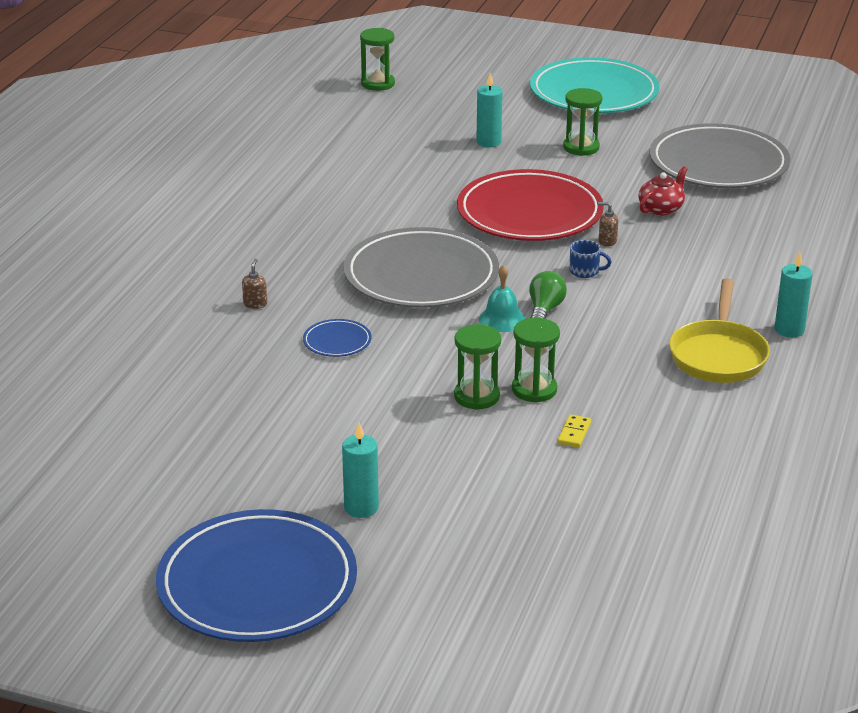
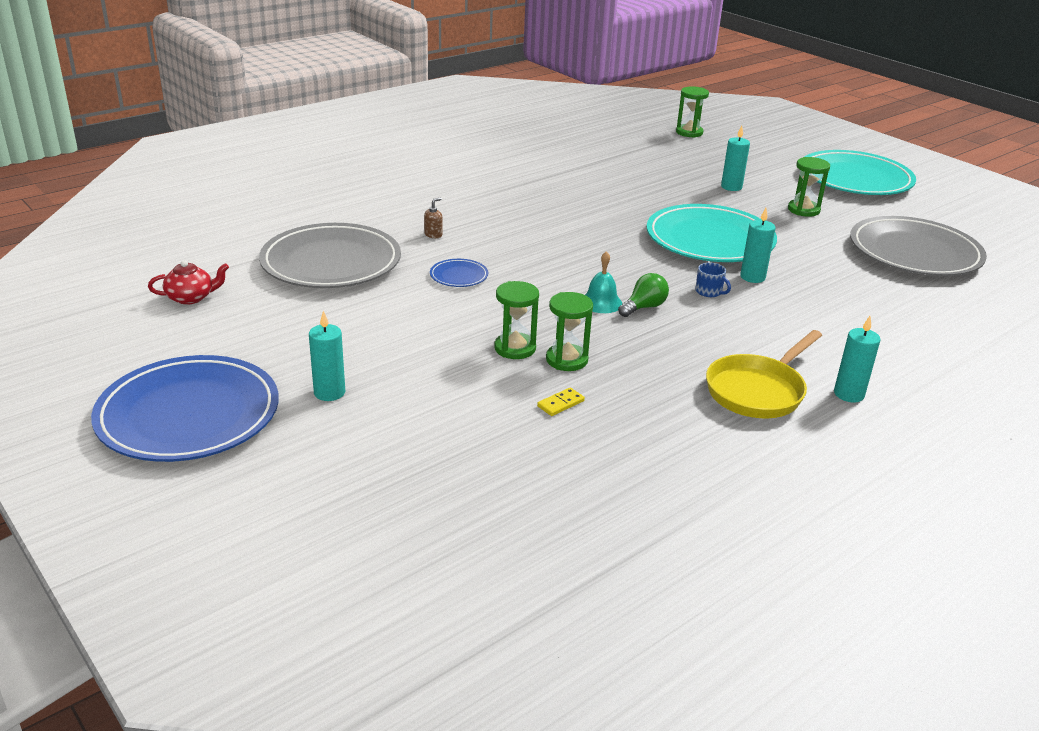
camera: 30 degrees right, 0 degrees up
(421, 276) = (574, 254): grey plate -> grey plate (331, 262)
(529, 213) = (710, 240): red plate -> turquoise plate
(607, 241) = (752, 277): brown soap dispenser -> turquoise candle
(661, 208) = (827, 269): red teapot -> red teapot (191, 297)

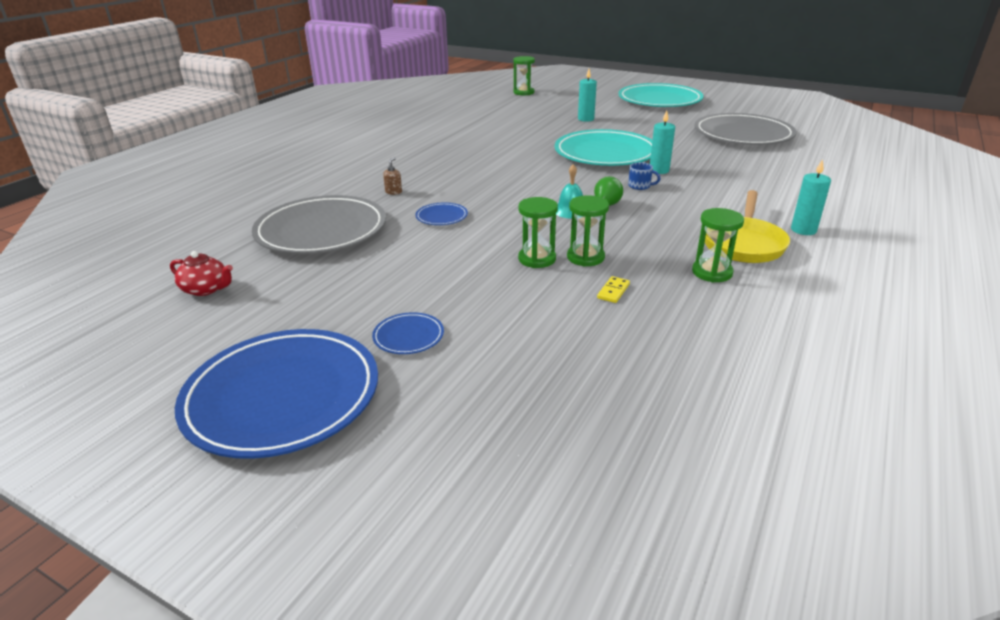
camera: 20 degrees left, 0 degrees up
(191, 297) = (206, 289): red teapot -> red teapot turned 60 degrees clockwise
(329, 392) = (408, 336): turquoise candle -> blue plate
(803, 210) = (647, 123): green hourglass -> green hourglass (712, 272)

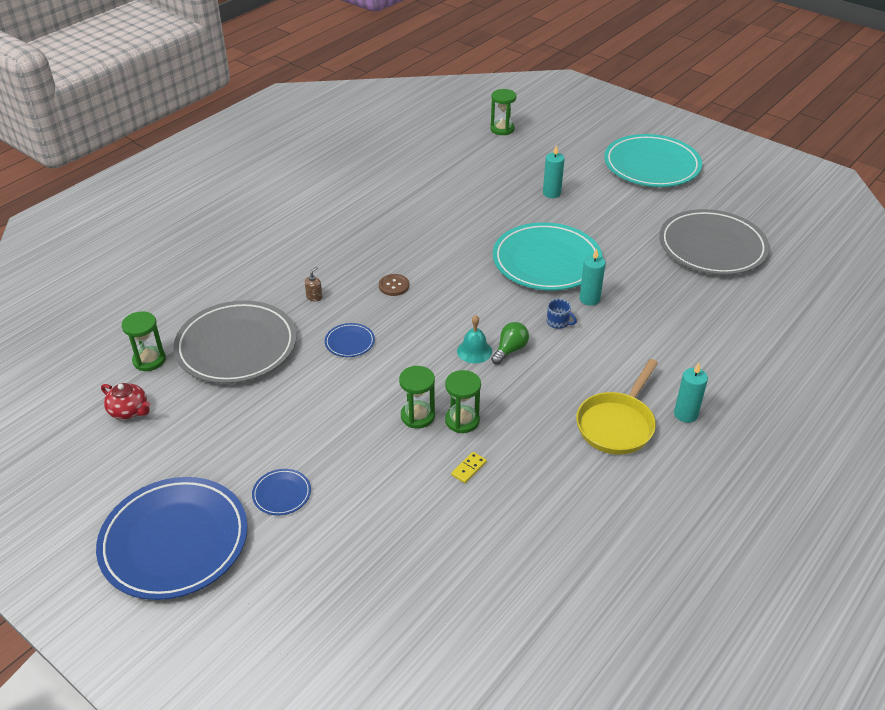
camera: 10 degrees right, 10 degrees up
(470, 179) = (394, 286): none -> brown button
(712, 272) = (567, 459): green hourglass -> green hourglass (149, 360)

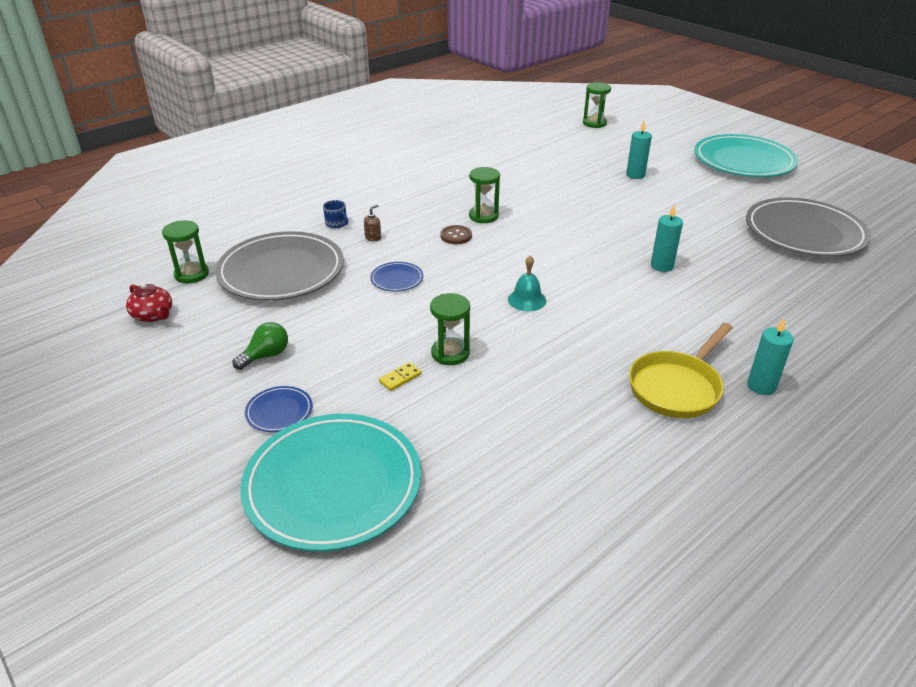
camera: 10 degrees right, 5 degrees down
(174, 541) = (147, 444): blue plate -> none
(462, 420) = (498, 363): green hourglass -> green hourglass (483, 216)
(469, 469) = (495, 412): yellow domino -> yellow domino (400, 378)
(510, 350) = (566, 303): green light bulb -> green light bulb (266, 356)
(546, 261) = (620, 229): turquoise plate -> turquoise plate (333, 485)
(558, 322) = (624, 283): blue mug -> blue mug (336, 223)

